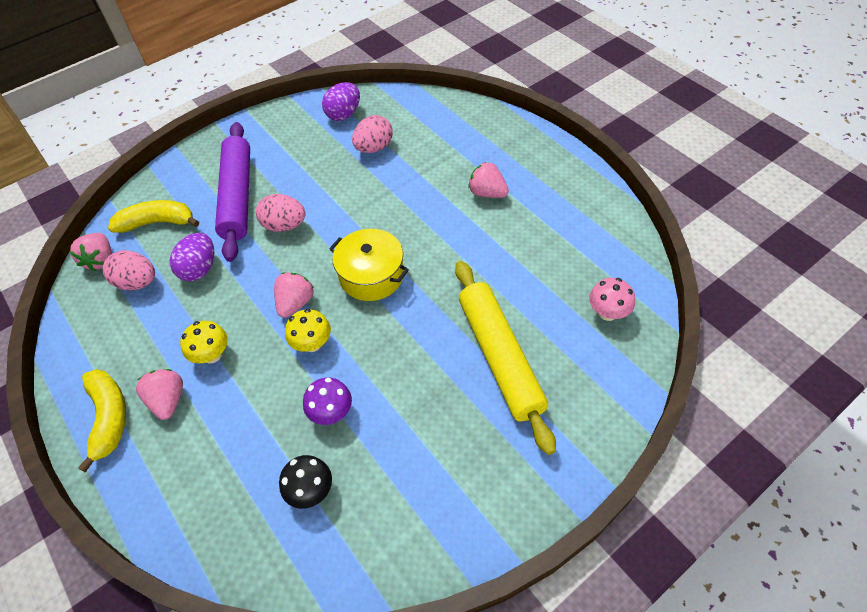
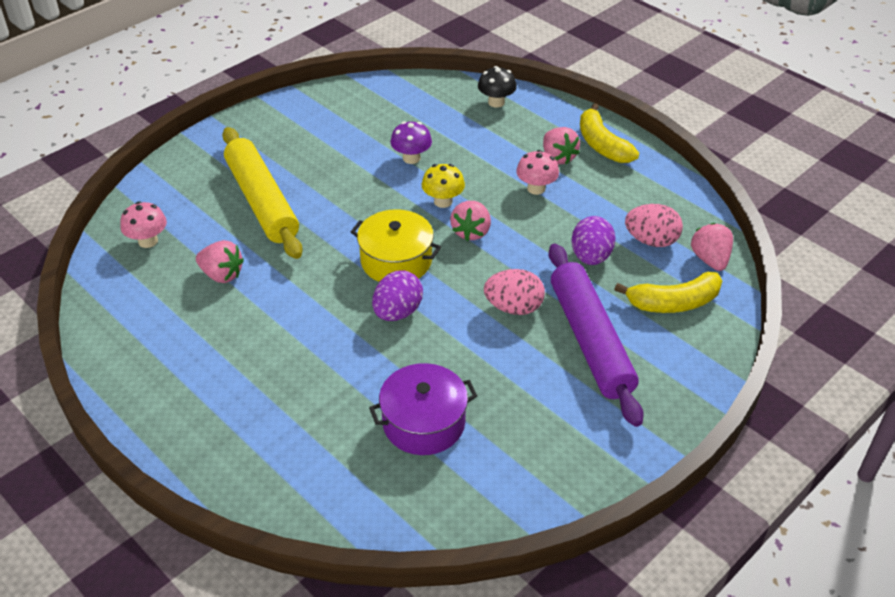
camera: 170 degrees right, 10 degrees down
(212, 355) = (536, 188): yellow mushroom -> pink mushroom
(311, 490) = (416, 117): black mushroom -> black mushroom (496, 102)
(344, 114) = (485, 483): purple egg -> purple egg (397, 312)
(374, 148) = (423, 423): pink egg -> purple pot
(487, 193) = (260, 361): pink strawberry -> pink strawberry (222, 275)

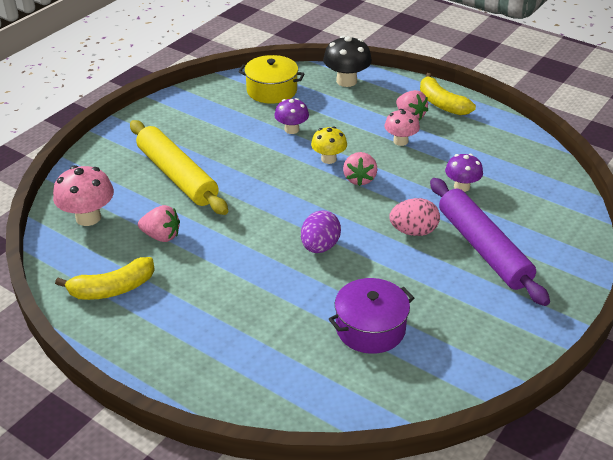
camera: 10 degrees left, 5 degrees down
(148, 241) = (88, 217): pink mushroom -> pink mushroom, size x1.51
(396, 261) = (305, 208): yellow pot -> yellow pot (271, 90)
(496, 102) = (346, 81): black mushroom -> black mushroom, size x1.51
(590, 257) = (461, 186): purple egg -> purple mushroom
(651, 241) = (504, 169): pink egg -> none
(673, 302) = (538, 212): yellow banana -> yellow banana (112, 288)
(710, 259) = (555, 178): pink strawberry -> none

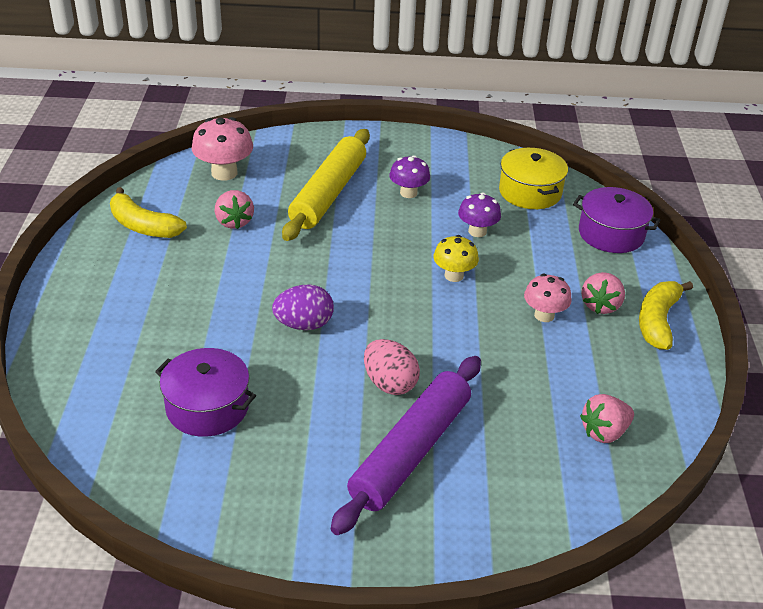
camera: 55 degrees right, 0 degrees up
(346, 81) = (611, 234): black mushroom -> purple pot
(359, 179) = (442, 310): pink strawberry -> pink strawberry (604, 432)
(461, 186) = (509, 394): purple mushroom -> purple mushroom (408, 193)

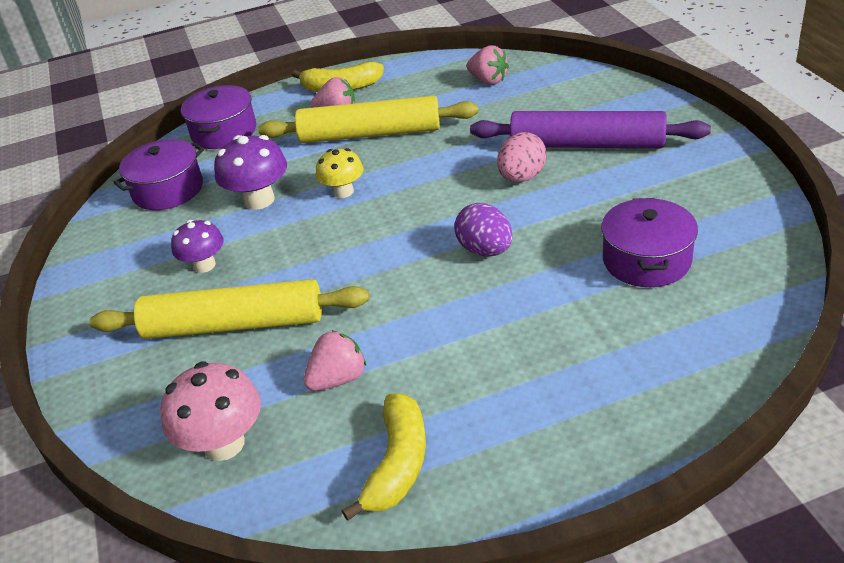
camera: 105 degrees left, 0 degrees up
(477, 231) = (259, 200): purple mushroom -> purple mushroom, size x1.51
(530, 192) = (168, 190): yellow pot -> purple pot
(544, 315) = (370, 134): pink mushroom -> yellow rolling pin

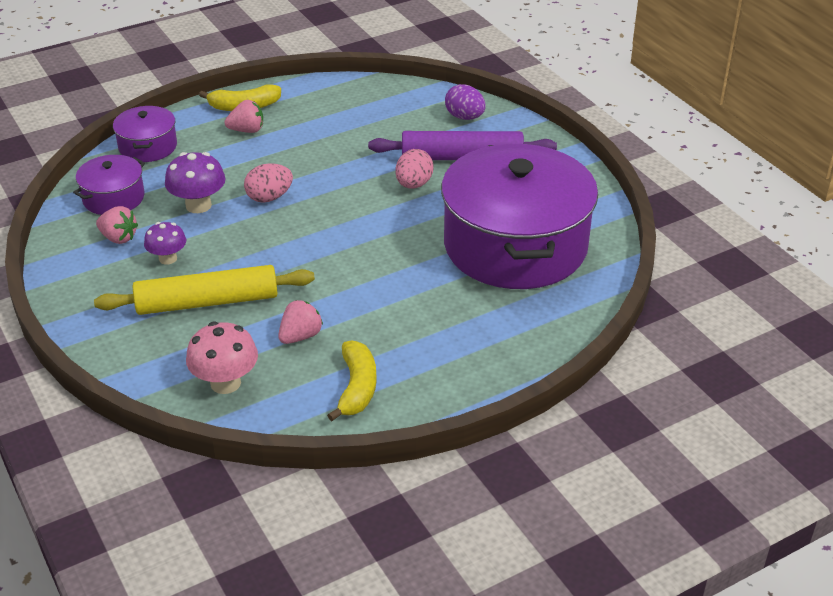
camera: 15 degrees left, 0 degrees up
(343, 191) = (269, 197): yellow mushroom -> pink egg
(370, 134) = (280, 148): yellow rolling pin -> none
(485, 250) = (394, 241): purple egg -> purple egg (464, 117)
(488, 80) = (373, 101): pink strawberry -> pink strawberry (118, 238)
(646, 260) = (515, 245): purple pot -> purple pot, size x2.23

